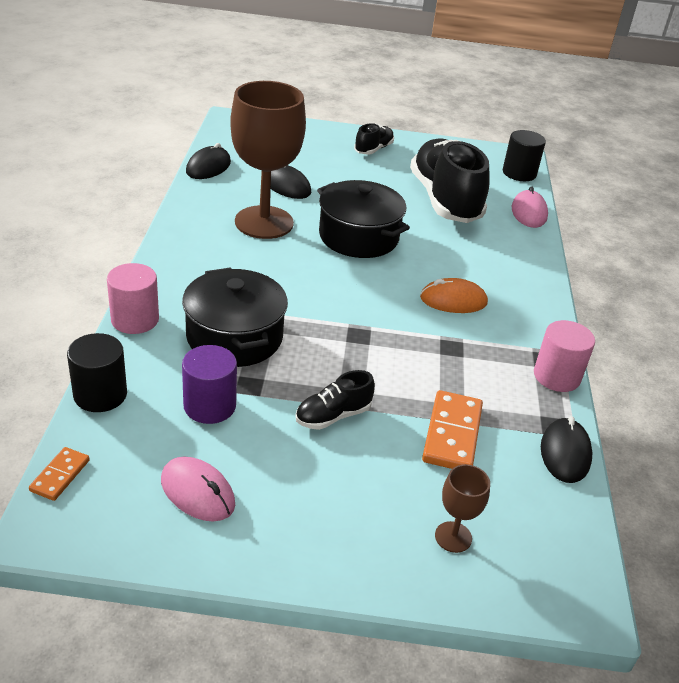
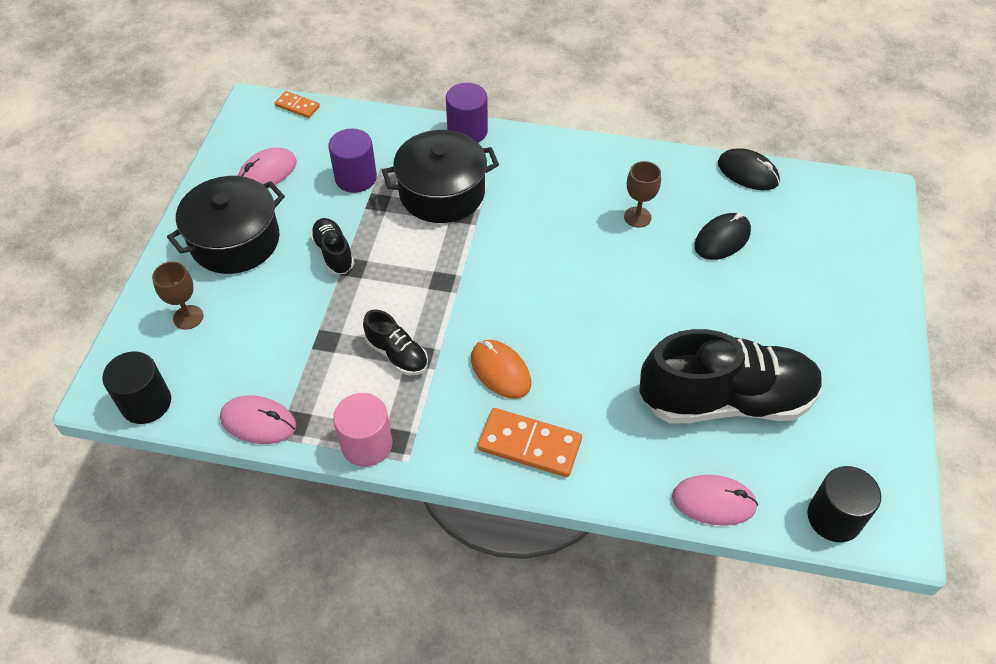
camera: 100 degrees right, 15 degrees up
(100, 394) = (376, 118): black cylinder -> black cylinder (146, 403)
(135, 319) = (467, 131): pink cylinder -> purple cylinder
(264, 222) = (637, 217): brown goblet -> brown goblet, size x0.43
(358, 237) = (620, 298): black pot -> black pot (235, 241)
(373, 149) = (849, 335): black shoe -> black shoe (397, 354)
(452, 434) = (298, 335): orange domino -> orange domino (529, 444)
(453, 300) = (500, 371): orange mouse -> orange mouse turned 45 degrees counterclockwise
(565, 453) = (258, 422): black mouse -> pink mouse

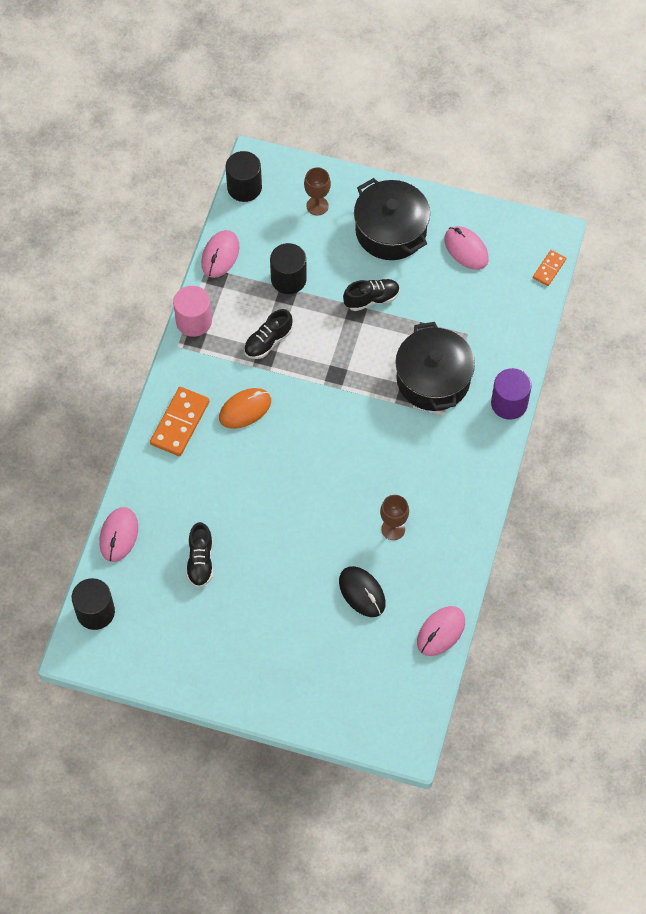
camera: 95 degrees right, 10 degrees up
(301, 340) = (288, 279): none -> black cylinder
(356, 178) = (455, 315): purple cylinder -> none
(726, 400) = (200, 561): black shoe -> black shoe, size x0.45
(747, 173) = (441, 632): black mouse -> pink mouse

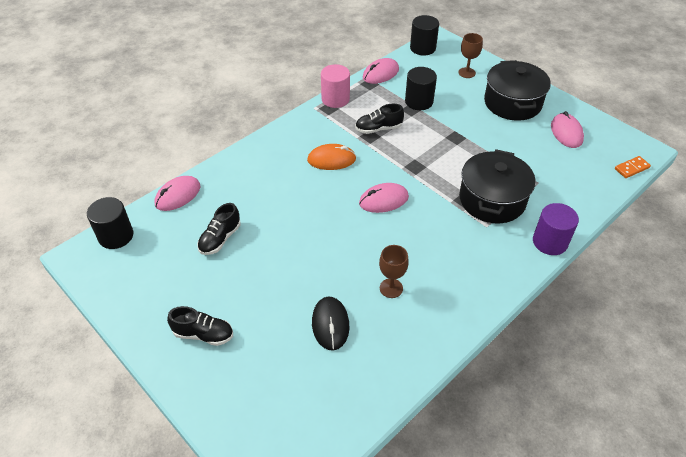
camera: 30 degrees right, 15 degrees down
(180, 423) = (279, 149): orange domino -> none
(371, 299) = (473, 134): black shoe -> black shoe (203, 334)
(441, 632) = (380, 394): pink mouse -> pink mouse (383, 200)

